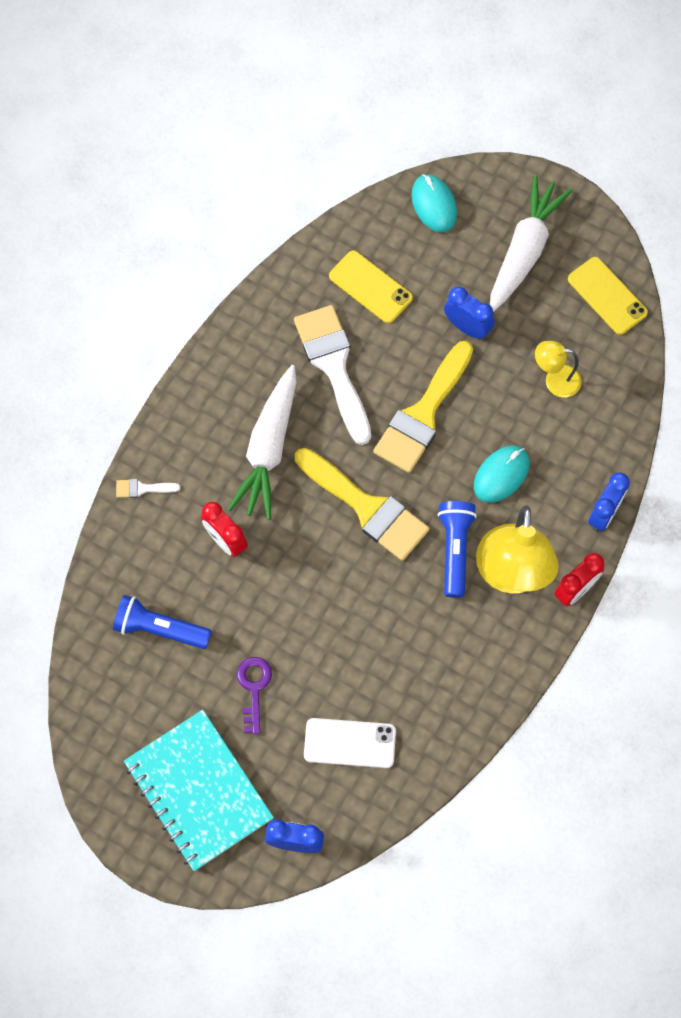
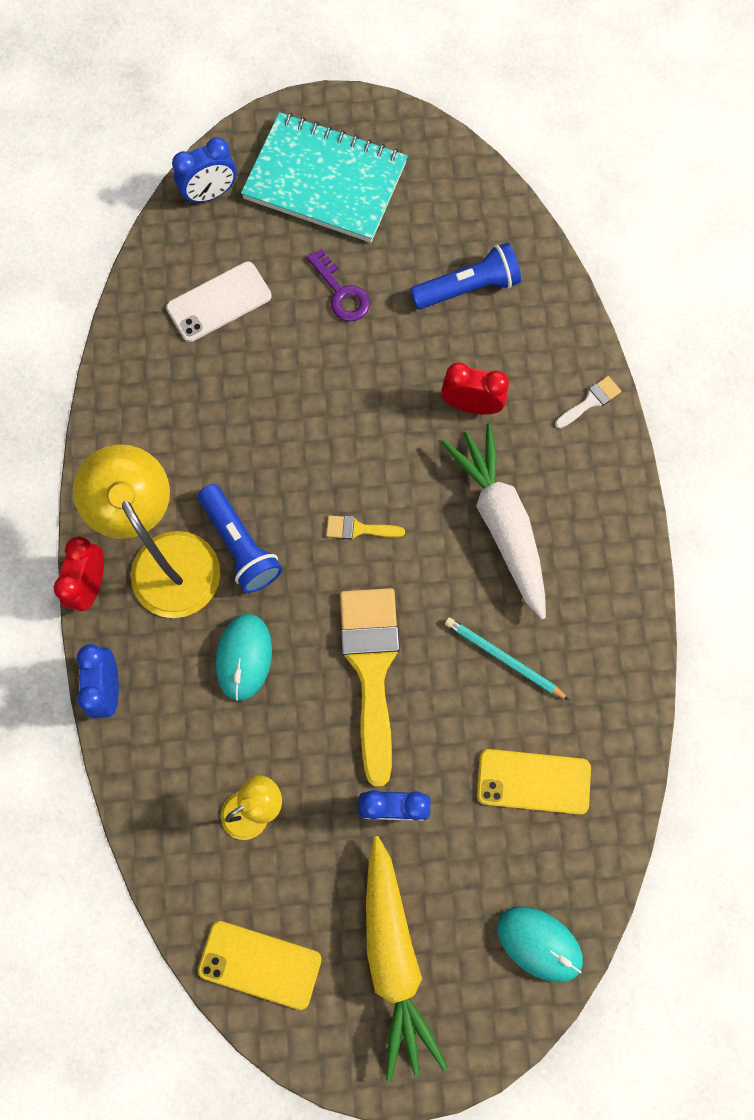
camera: 145 degrees right, 5 degrees up
(334, 366) = (503, 658): white brush -> turquoise pencil
(366, 507) = (359, 529): yellow brush -> yellow brush, size x0.41
(524, 250) = (394, 958): white carrot -> yellow carrot

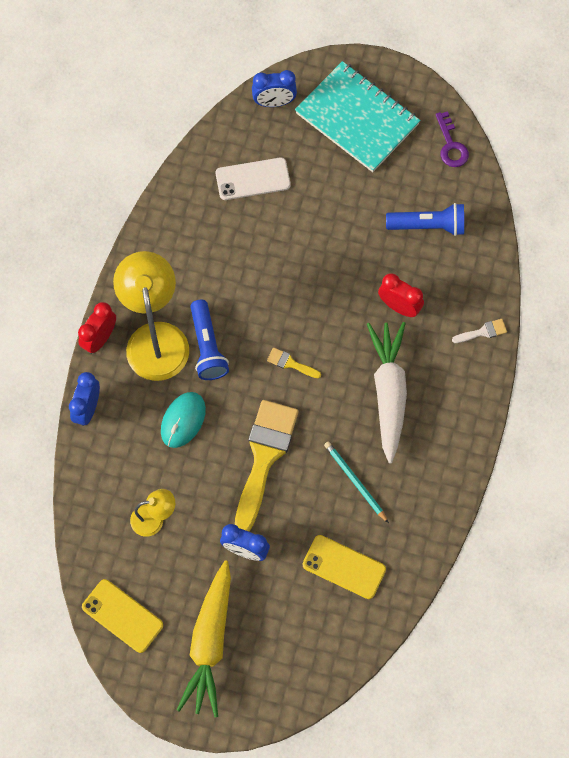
camera: 20 degrees right, 5 degrees down
(341, 292) = (339, 200): purple key -> purple key (451, 145)
(539, 943) = (307, 669): turquoise mouse -> none

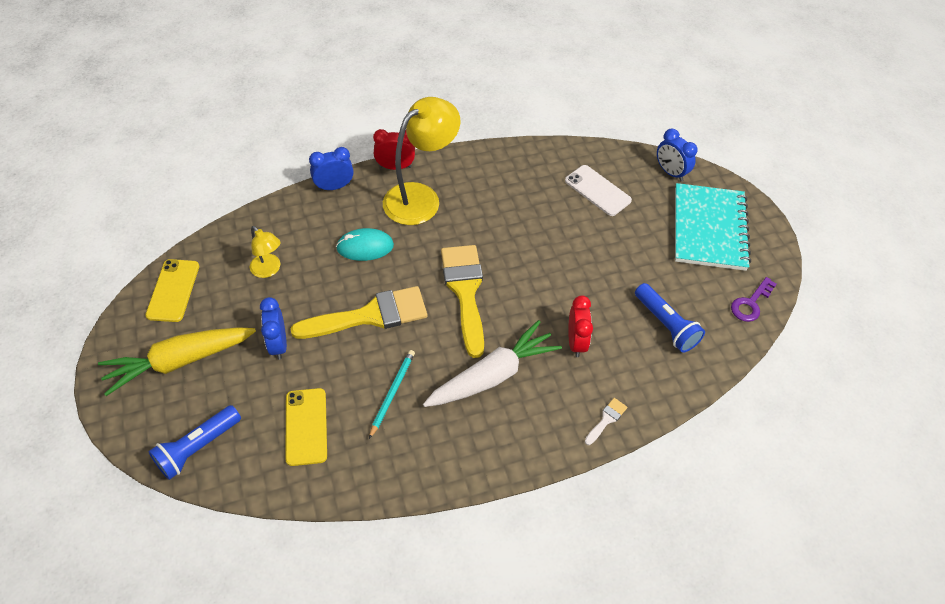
camera: 55 degrees right, 15 degrees down
(207, 347) = (438, 231): blue flashlight -> blue flashlight (197, 447)
(290, 363) = (465, 291): yellow brush -> yellow brush, size x2.42
(483, 332) = (606, 419): white brush -> white brush turned 90 degrees counterclockwise

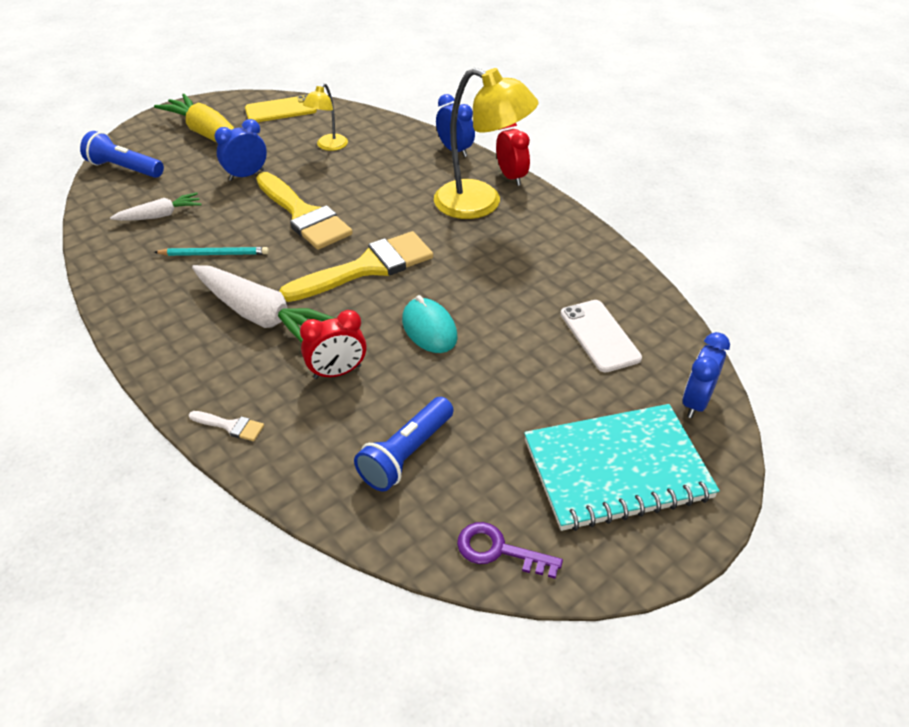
camera: 70 degrees right, 10 degrees down
(306, 426) = (160, 215): yellow phone -> white carrot
(365, 247) = (389, 188): turquoise mouse -> turquoise mouse (429, 329)
(597, 190) = (599, 336): white phone -> white phone turned 45 degrees counterclockwise

